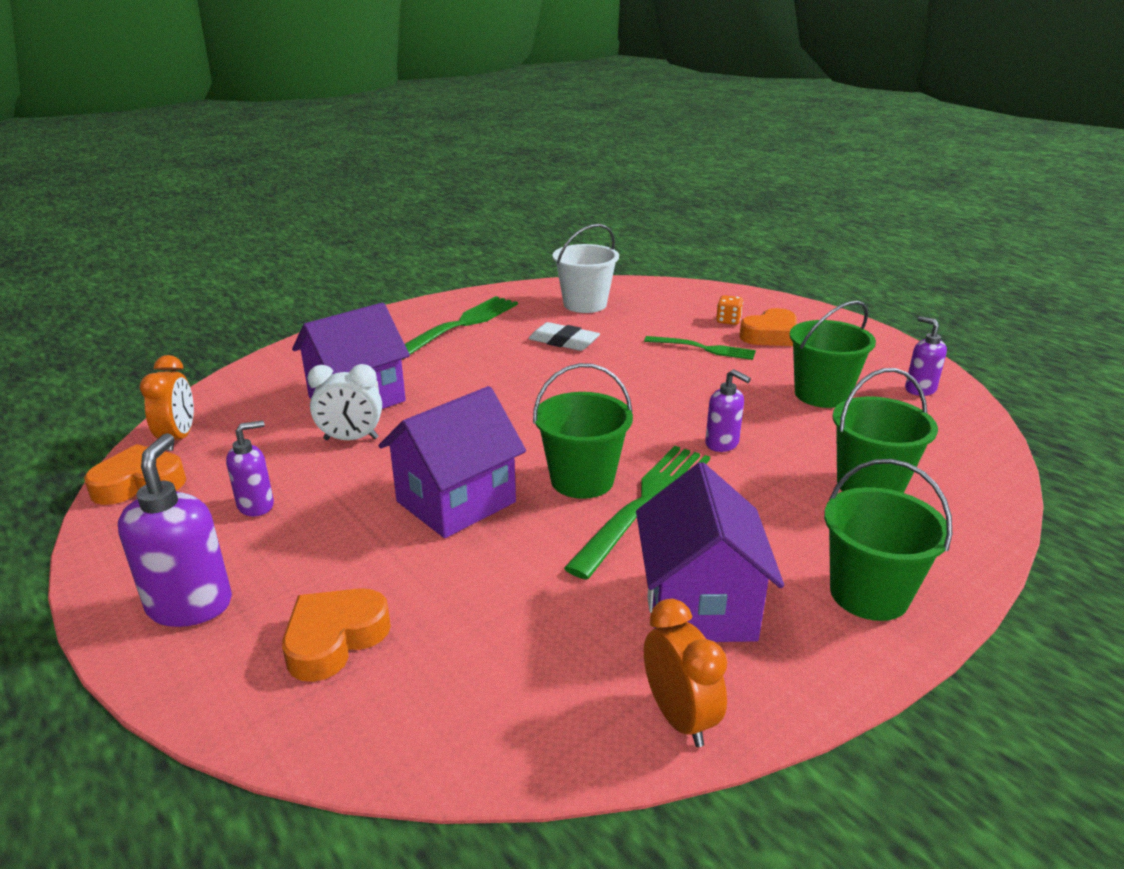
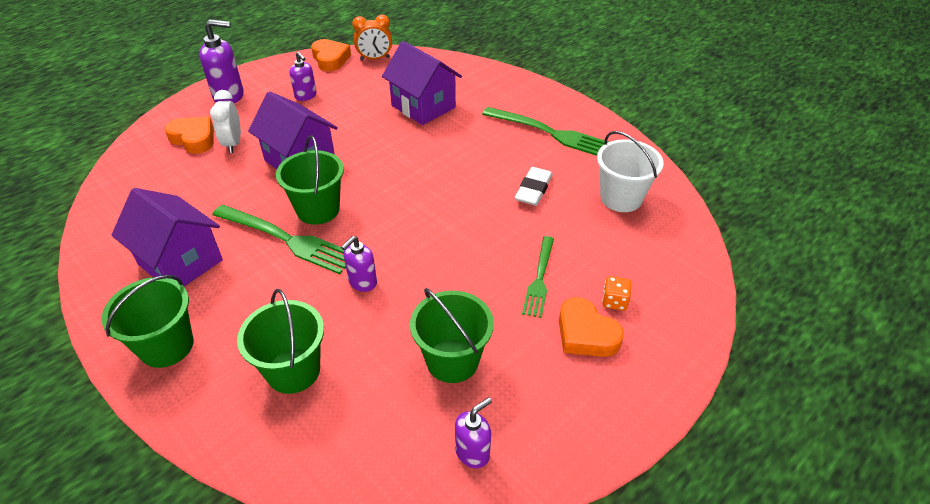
camera: 85 degrees right, 15 degrees up
(351, 439) = (373, 113): white clock -> white clock (233, 143)
(679, 717) = (101, 252): orange clock -> none
(699, 605) = (180, 262): purple house -> purple house turned 45 degrees clockwise

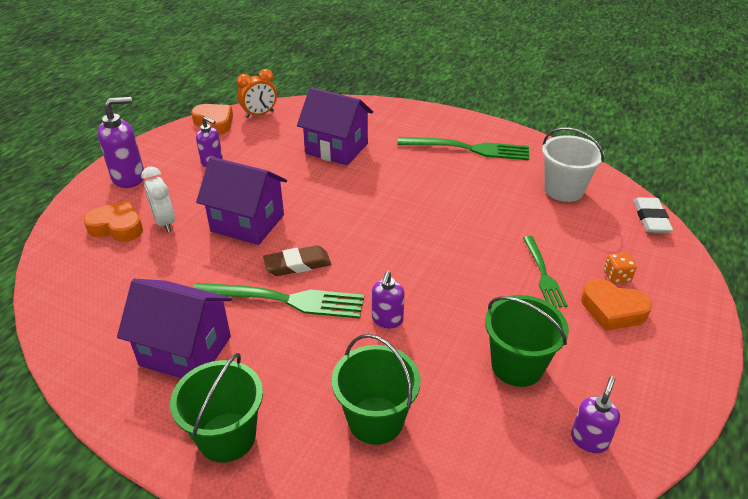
camera: 20 degrees left, 5 degrees down
(318, 210) = (297, 264): green bucket -> brown eraser
(533, 189) = (486, 200): white eraser -> white eraser (651, 219)

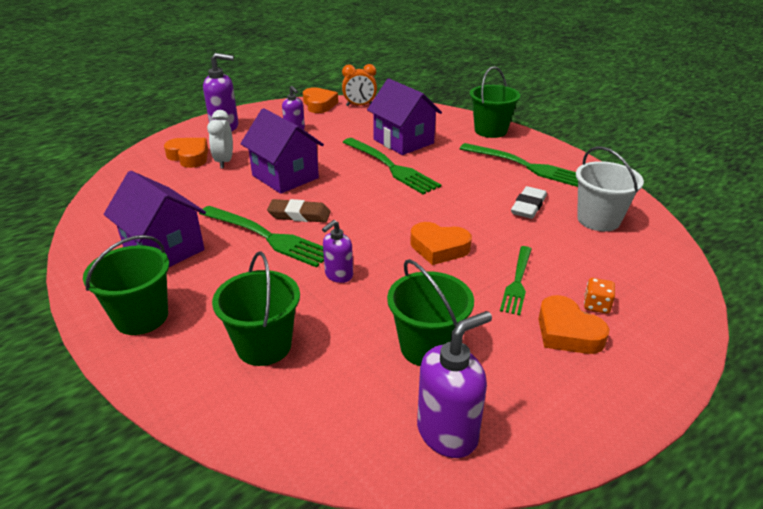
camera: 25 degrees right, 5 degrees down
(346, 182) = (391, 167): none -> green fork
(410, 116) = (490, 130): none -> green bucket
(455, 260) = (439, 248): none -> orange heart
(589, 440) = (448, 433): purple soap dispenser -> purple soap dispenser, size x1.64
(651, 219) = (679, 267): white eraser -> white eraser (528, 206)

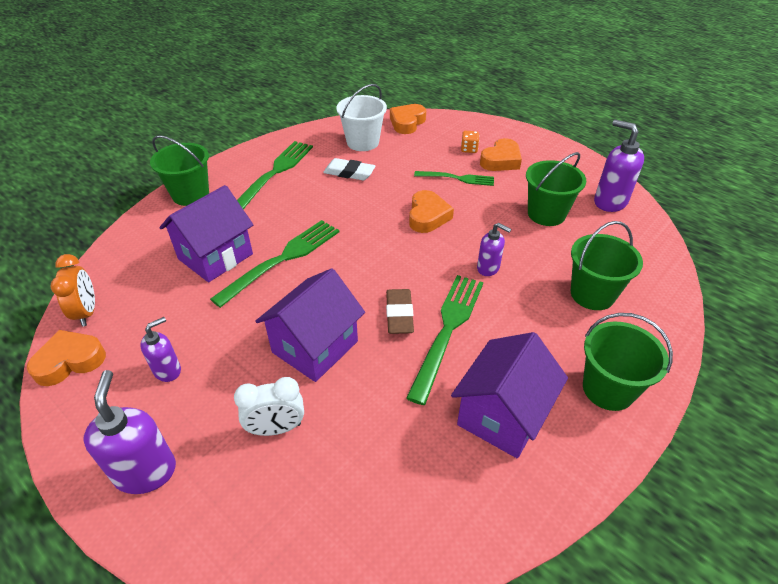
camera: 100 degrees left, 10 degrees up
(189, 156) = (261, 485): orange heart -> orange heart (407, 122)

